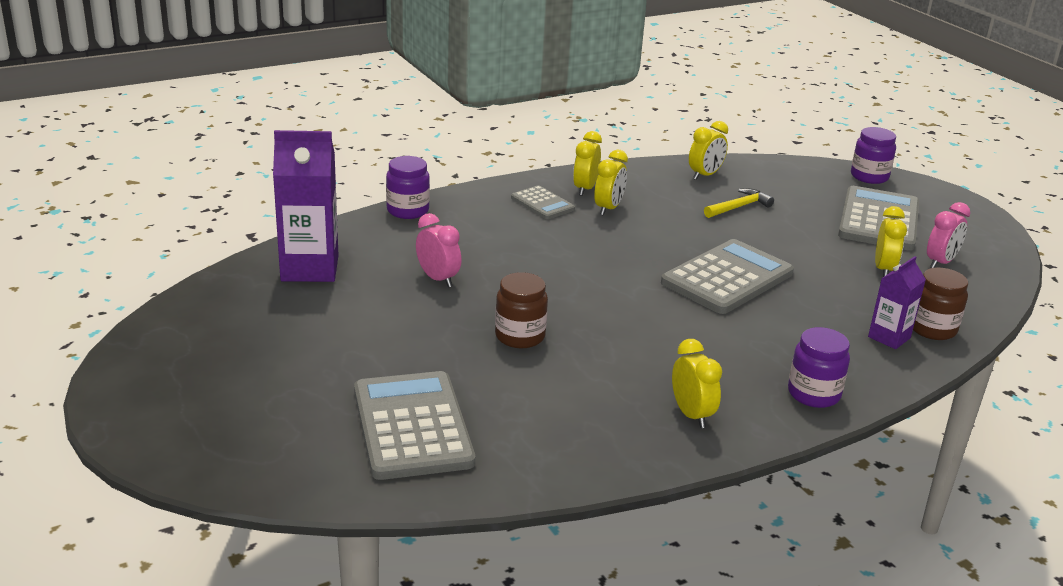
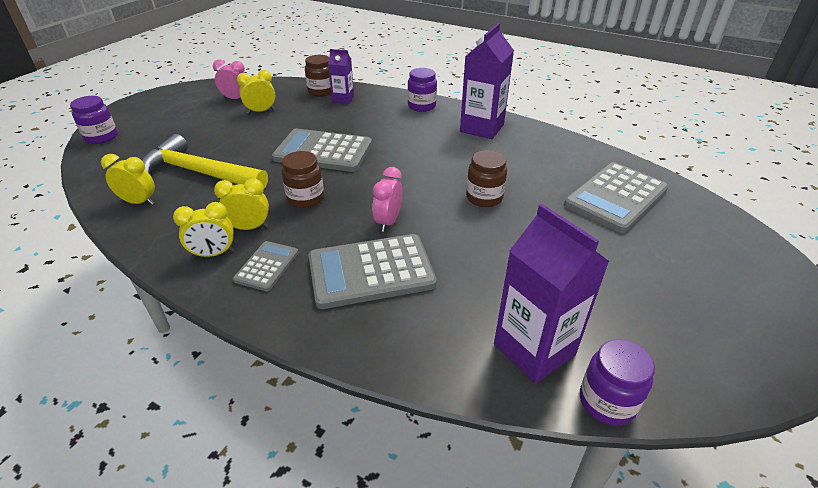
camera: 120 degrees left, 10 degrees up
(408, 211) = (357, 348): purple jar -> purple jar (607, 402)
(438, 279) = (459, 263): pink clock -> pink clock (388, 222)
(630, 243) = (305, 198): none -> brown jar
(691, 415) = (482, 128): yellow clock -> purple carton
(739, 207) = (199, 172): yellow hammer -> yellow hammer, size x2.05
(878, 220) = (184, 123): grey calculator -> grey calculator (371, 271)

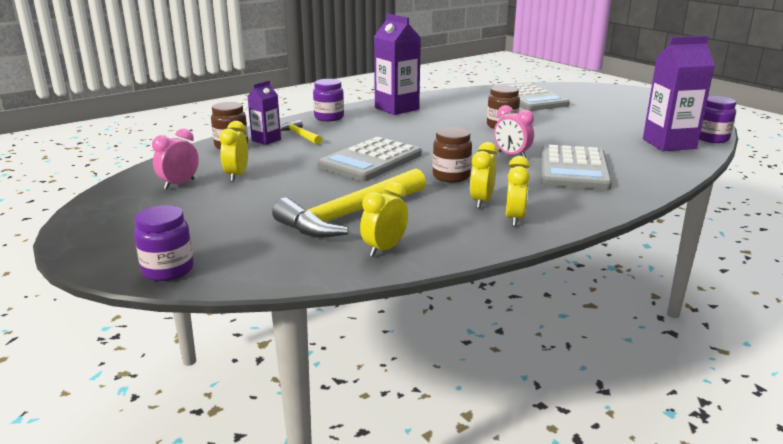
camera: 65 degrees left, 15 degrees down
(267, 266) = (546, 200): grey calculator -> none
(364, 108) = (300, 135): none -> yellow hammer

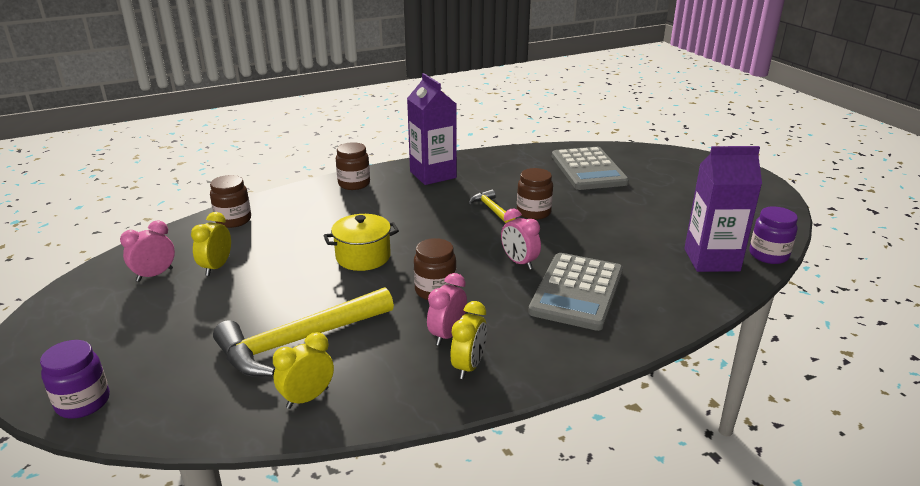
camera: 10 degrees right, 5 degrees up
(266, 140) = (272, 214): purple carton -> none
(300, 135) = (310, 210): yellow hammer -> yellow hammer (492, 210)
(329, 117) = (354, 184): purple jar -> brown jar
(371, 160) = (363, 257): grey calculator -> yellow pot
(481, 201) = (447, 335): yellow clock -> pink clock

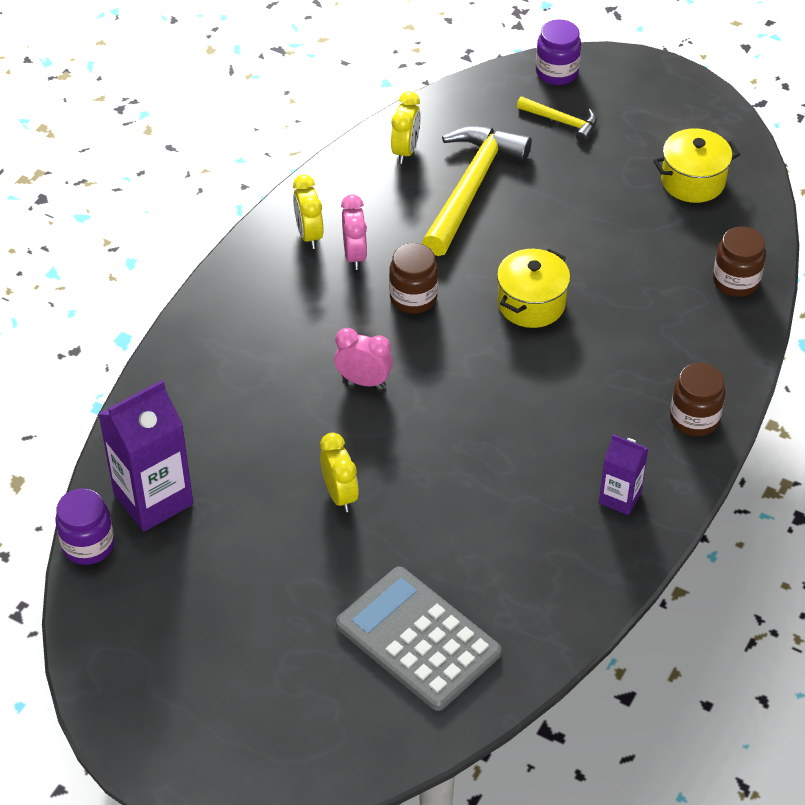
camera: 145 degrees right, 20 degrees up
(154, 275) = (693, 181): pink clock -> yellow pot
(216, 267) = (652, 217): yellow clock -> yellow clock (340, 495)
(433, 175) = (620, 498): purple carton -> purple carton, size x0.56
(492, 210) = (471, 460): yellow hammer -> yellow hammer (562, 122)
(533, 212) = (416, 482): brown jar -> none
(577, 292) = (274, 368): grey calculator -> none

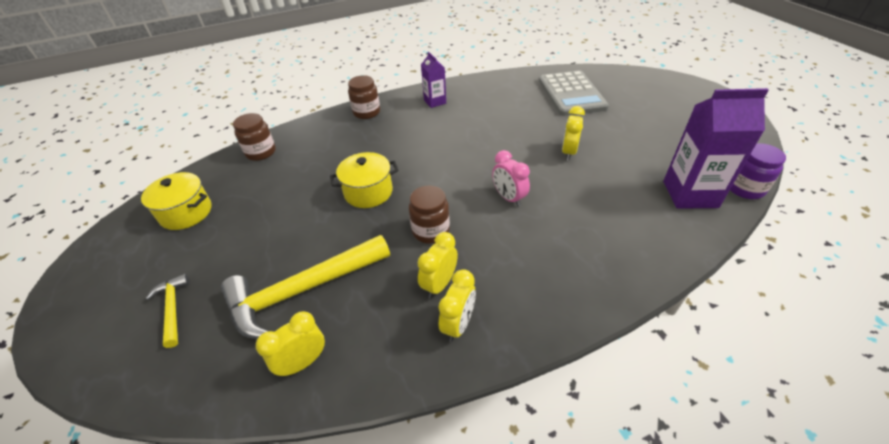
camera: 140 degrees left, 5 degrees down
(355, 255) = (439, 284): pink clock -> yellow clock
(556, 72) = (99, 364): purple jar -> none

